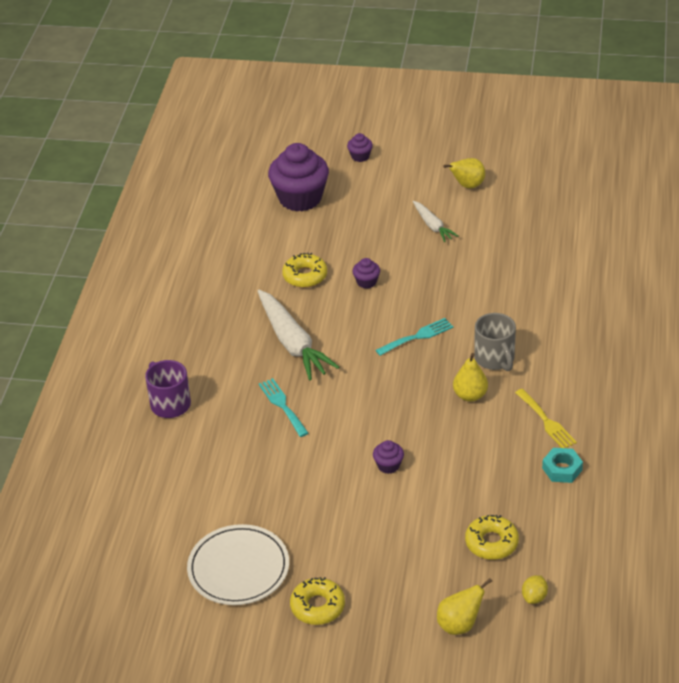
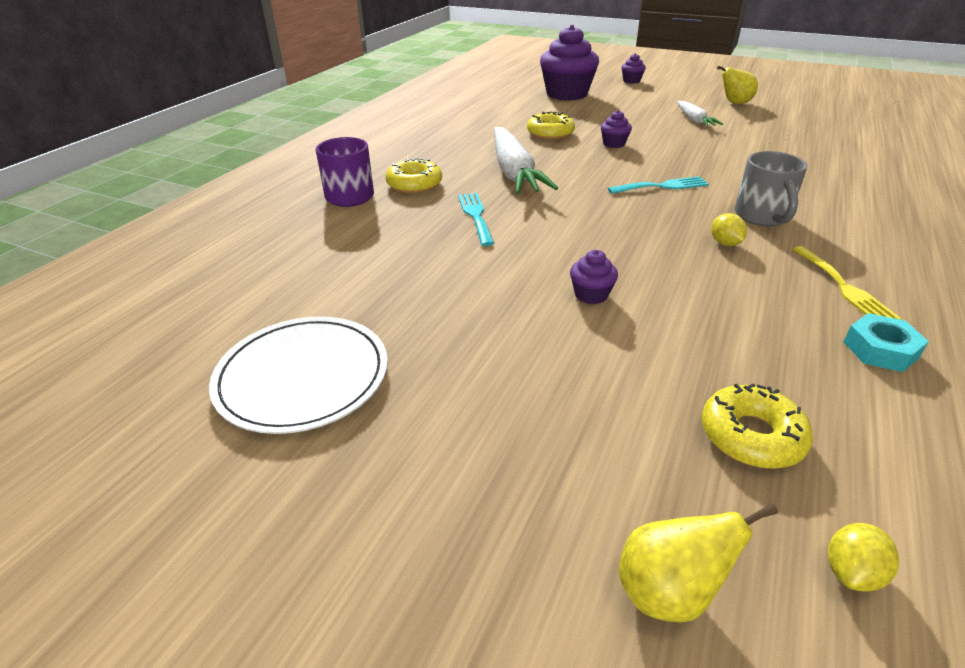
camera: 15 degrees right, 5 degrees down
(317, 606) = (391, 471): yellow donut -> yellow donut (414, 184)
(470, 395) = (725, 243): yellow pear -> yellow lemon

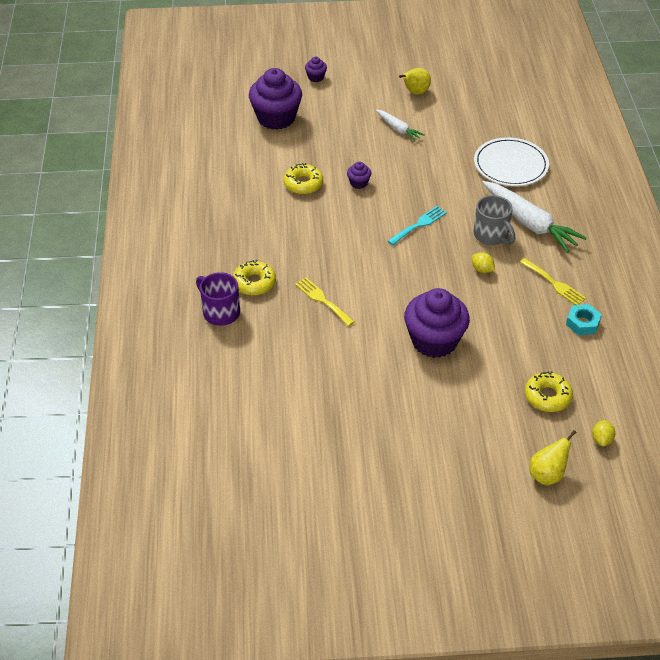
camera: 30 degrees left, 10 degrees up
(303, 377) = (333, 454): white plate -> white plate (510, 165)
(475, 216) = (322, 300): turquoise fork -> yellow fork
(514, 172) = (312, 244): white carrot -> white carrot (530, 223)
(591, 295) = (434, 341): purple cupcake -> purple cupcake, size x2.31

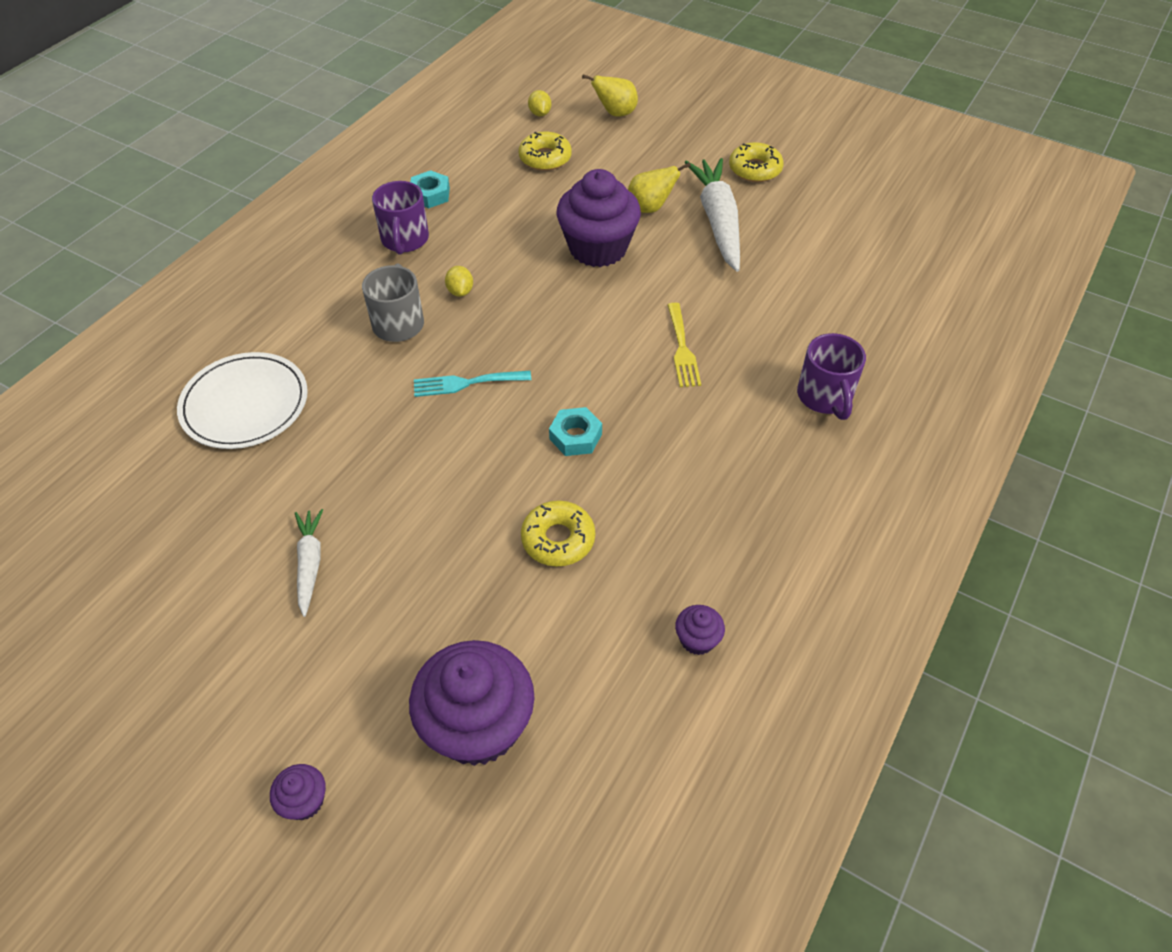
camera: 145 degrees left, 5 degrees up
(254, 283) = (753, 414): yellow donut -> yellow donut (755, 169)
(337, 227) = (575, 436): none -> turquoise nut
(358, 183) = (476, 493): purple cupcake -> purple cupcake (697, 639)
(415, 92) = (189, 632): yellow pear -> yellow pear (650, 208)
(530, 223) = (336, 315): white carrot -> white carrot (717, 221)
(554, 283) = (404, 240): yellow fork -> purple mug
(601, 439) = (540, 114): yellow lemon -> yellow lemon turned 60 degrees counterclockwise

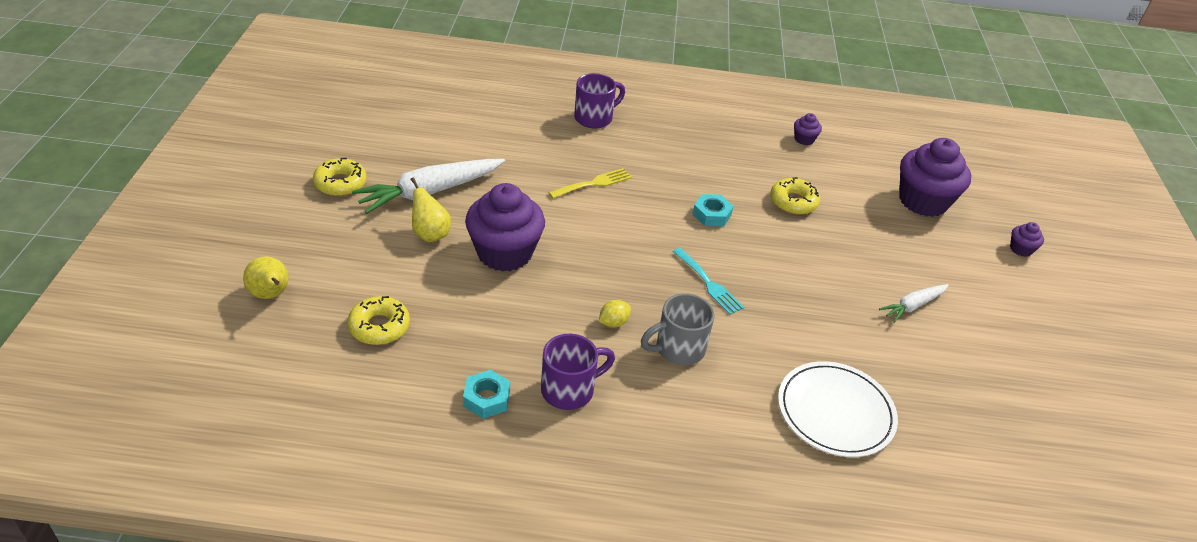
camera: 120 degrees left, 10 degrees down
(540, 114) = (290, 357): yellow lemon -> none

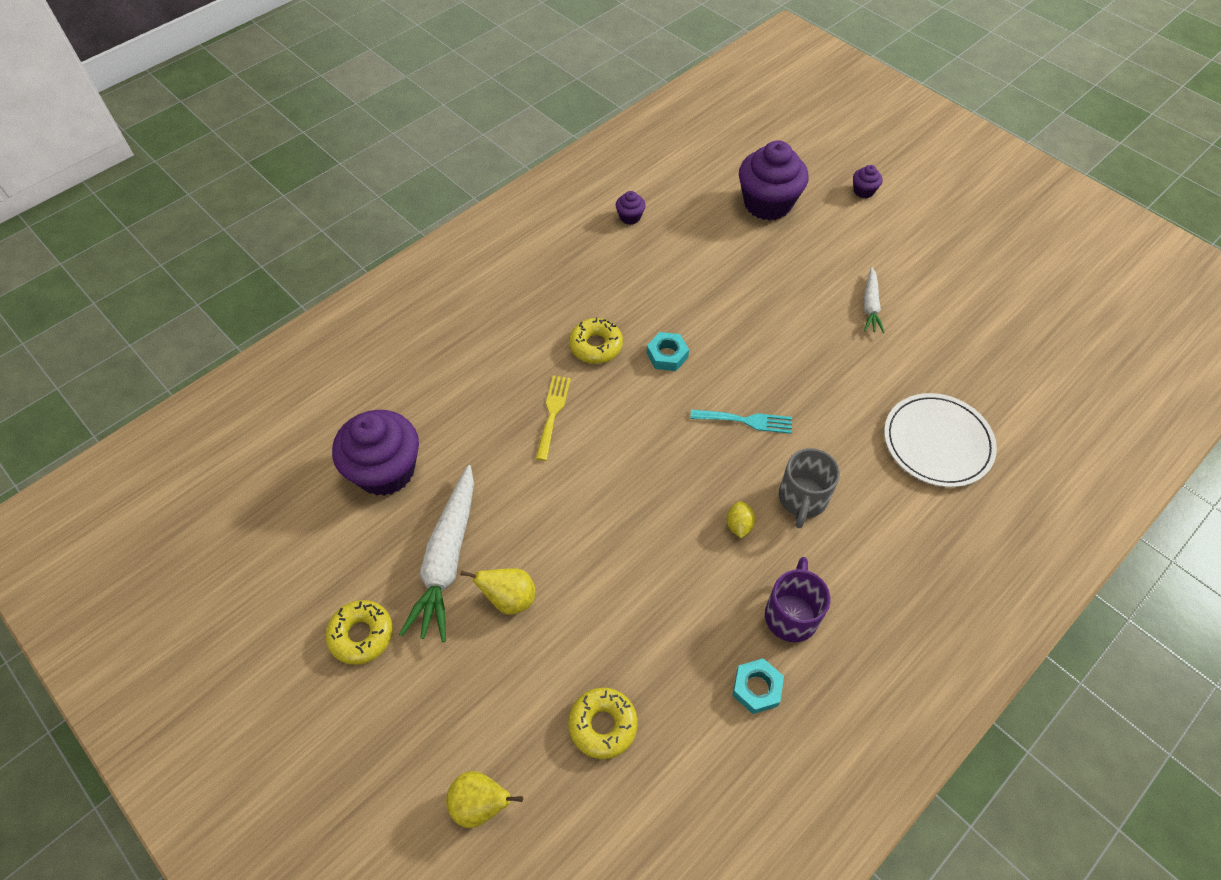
camera: 45 degrees left, 15 degrees up
(504, 253) = (586, 551): purple cupcake -> purple cupcake (385, 470)
(594, 118) = (461, 345): purple mug -> none
(793, 202) = (699, 287): yellow donut -> yellow donut (596, 346)

